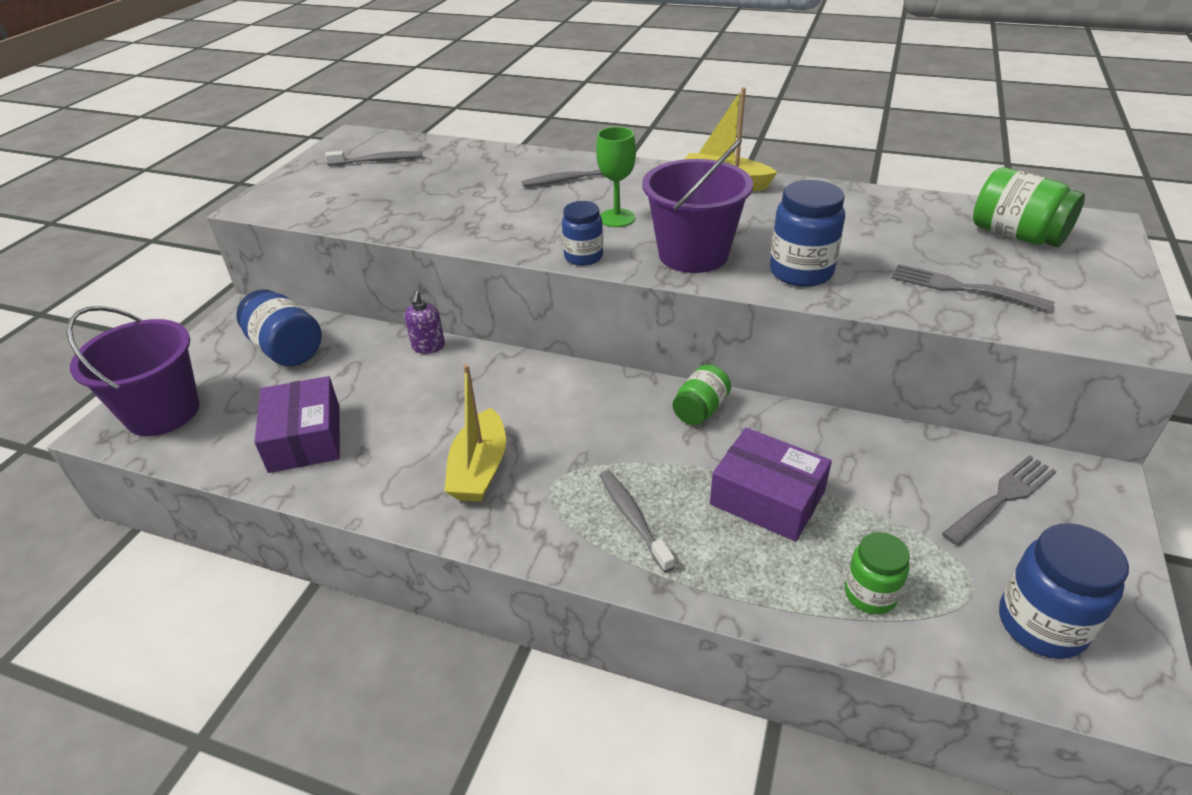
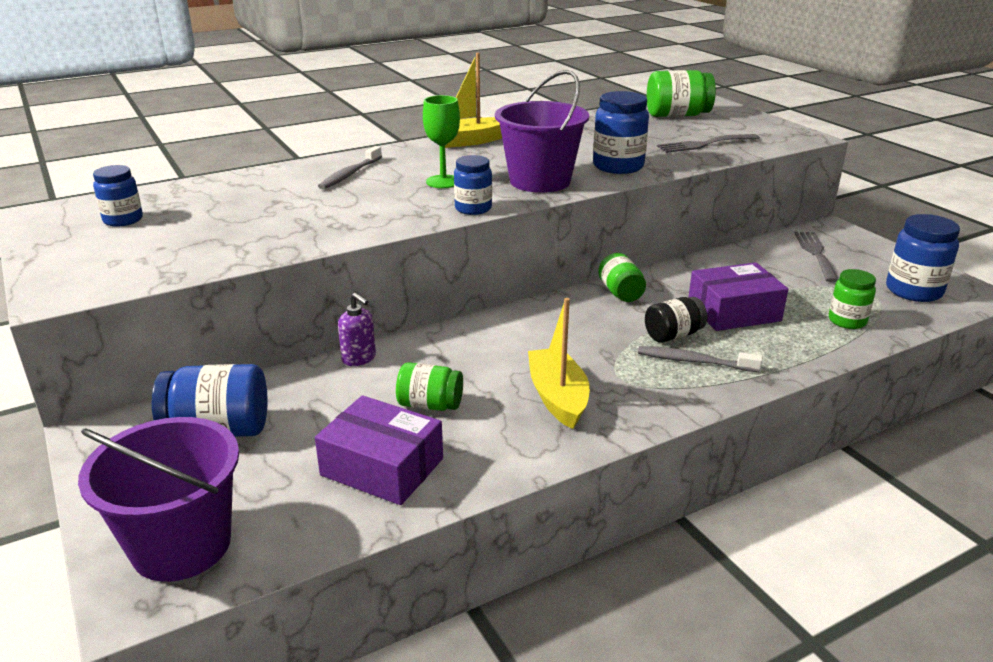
camera: 50 degrees left, 10 degrees down
(378, 161) = (123, 220): grey toothbrush -> blue jar
(402, 413) = (430, 405): none -> green jar
(479, 469) = (558, 397): yellow boat -> yellow boat turned 150 degrees counterclockwise
(665, 481) = (673, 335): none -> black jar

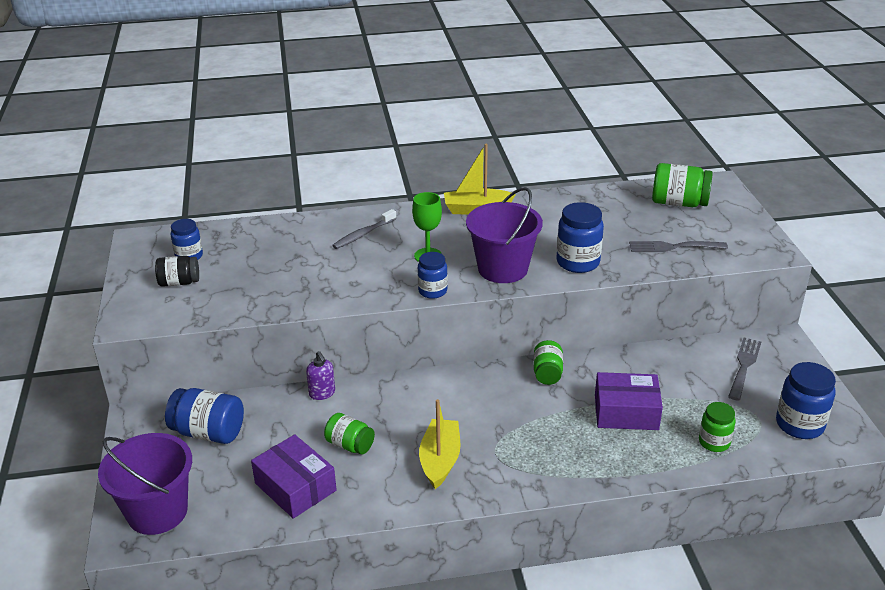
camera: 20 degrees right, 5 degrees up
(673, 335) = (561, 424): black jar -> black jar (179, 282)
(694, 361) = (561, 452): grey toothbrush -> none

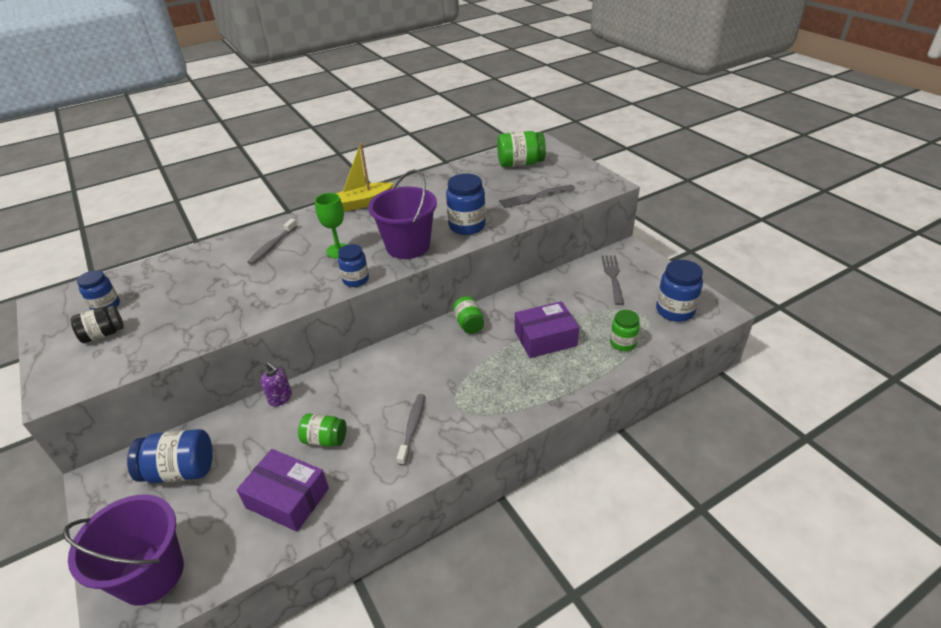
camera: 20 degrees left, 5 degrees up
(440, 460) = (412, 428): yellow boat -> grey toothbrush

